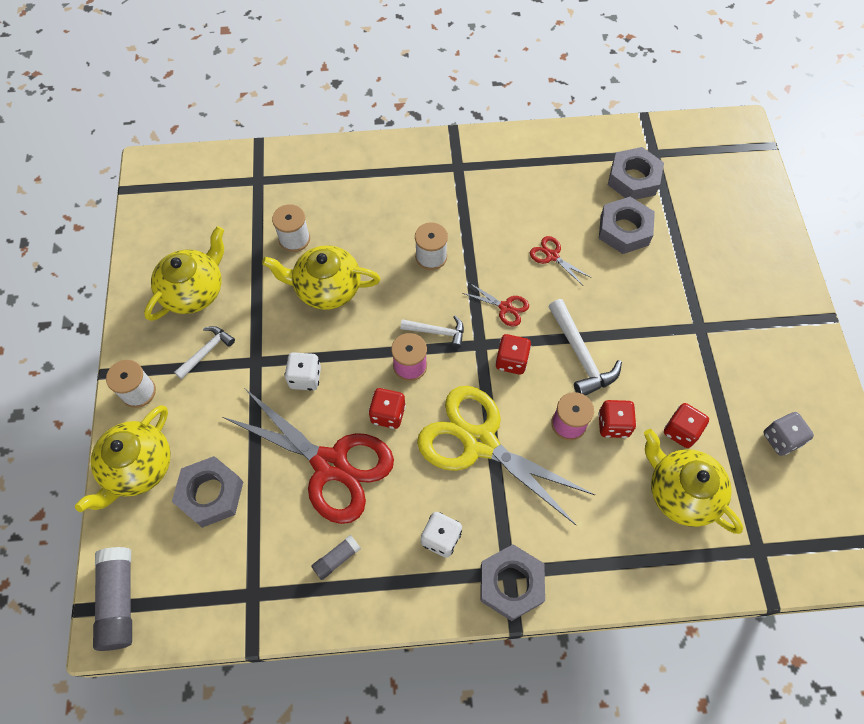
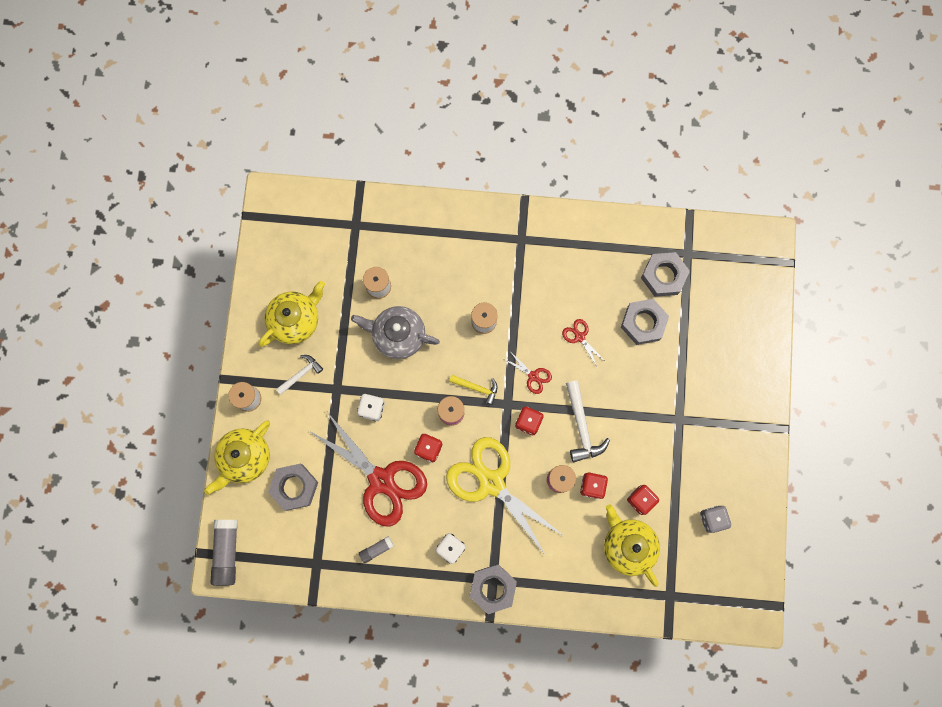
camera: 10 degrees right, 15 degrees up
(326, 288) = (398, 335): yellow teapot -> grey teapot
(437, 332) = (476, 388): white hammer -> yellow hammer

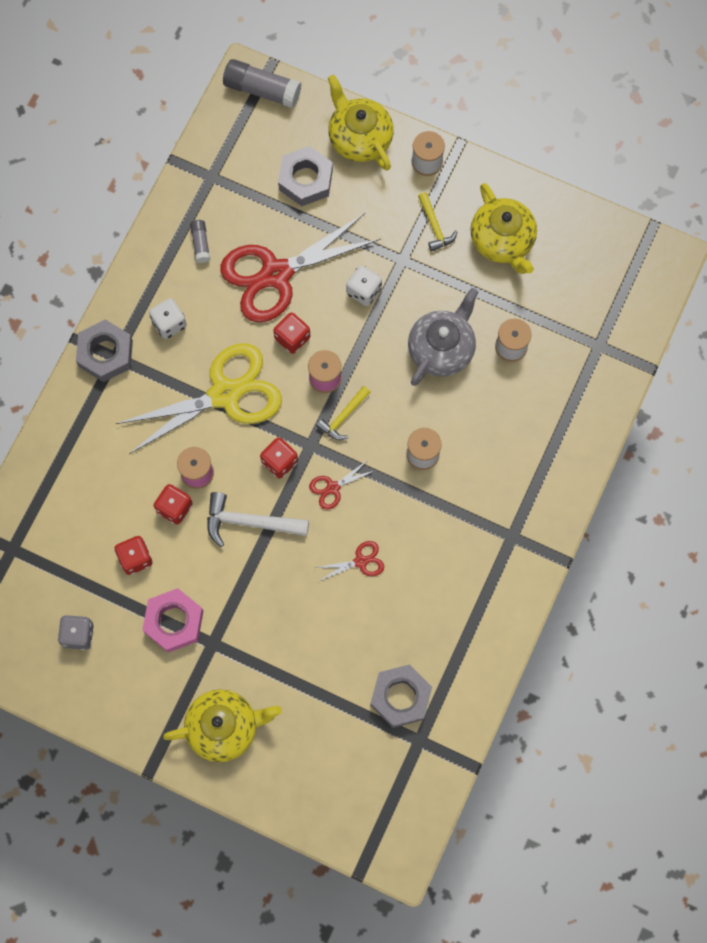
camera: 110 degrees right, 5 degrees down
(301, 374) = (434, 226): white hammer -> yellow hammer
(627, 545) = (89, 522): yellow teapot -> yellow teapot (224, 727)
(643, 323) = (349, 647): grey nut -> none
(675, 453) = (174, 622): none -> pink nut

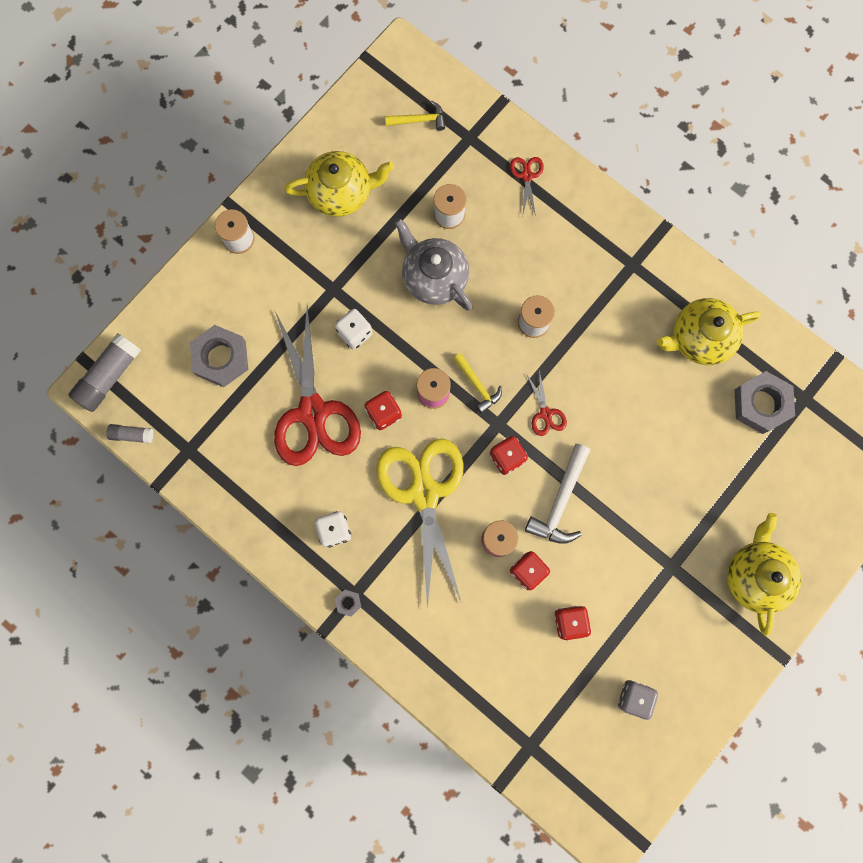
camera: 75 degrees left, 5 degrees up
(105, 353) = (348, 602): grey nut -> grey nut, size x0.43
(174, 622) = (642, 599): pink nut -> none
(200, 244) = (258, 478): grey glue stick -> grey glue stick (132, 435)
(359, 138) = (193, 295): yellow teapot -> yellow teapot (699, 338)
(360, 561) = (624, 407): red scissors -> red scissors (527, 176)
(434, 226) = (308, 250): yellow hammer -> yellow hammer (419, 120)

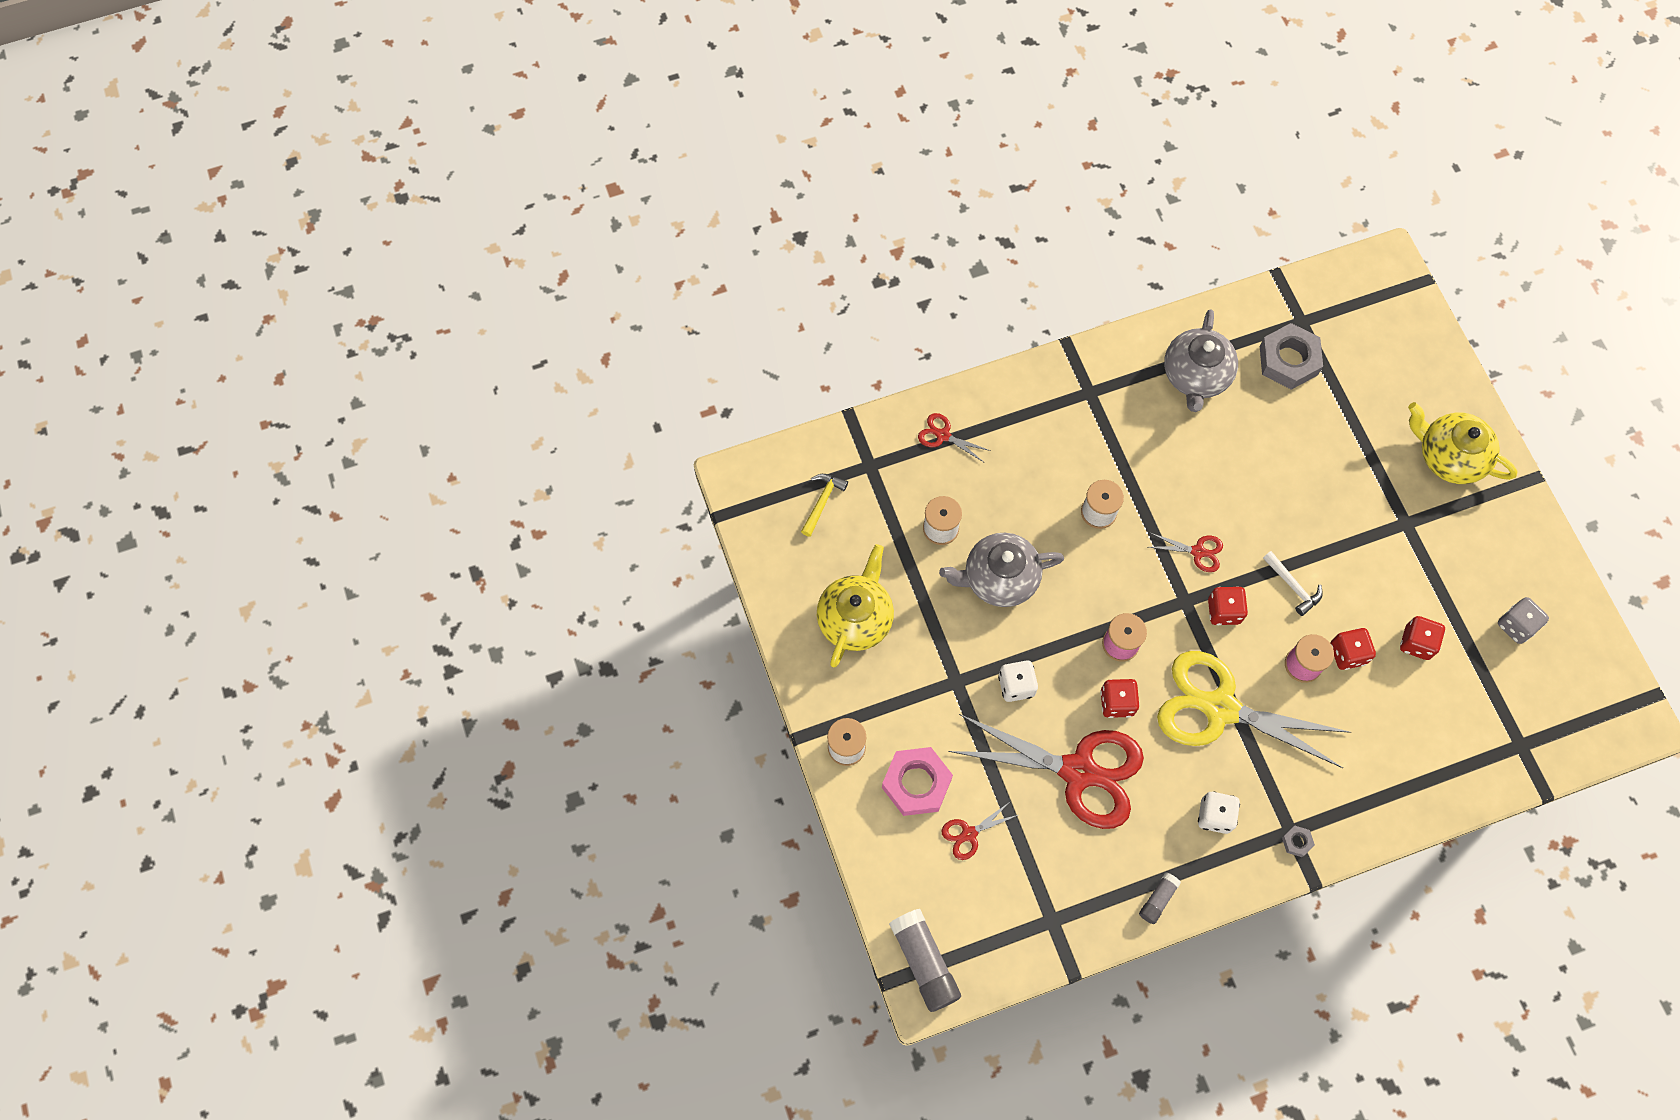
camera: 60 degrees left, 10 degrees down
(132, 435) = (1003, 971): grey glue stick -> grey glue stick (1158, 899)
(221, 358) = (969, 834): grey nut -> red scissors
(238, 301) = (916, 783): none -> pink nut
(477, 385) = (1135, 598): yellow hammer -> none
(560, 501) = (1293, 586): white hammer -> white hammer, size x0.63
(699, 338) = (1196, 376): yellow teapot -> grey teapot

